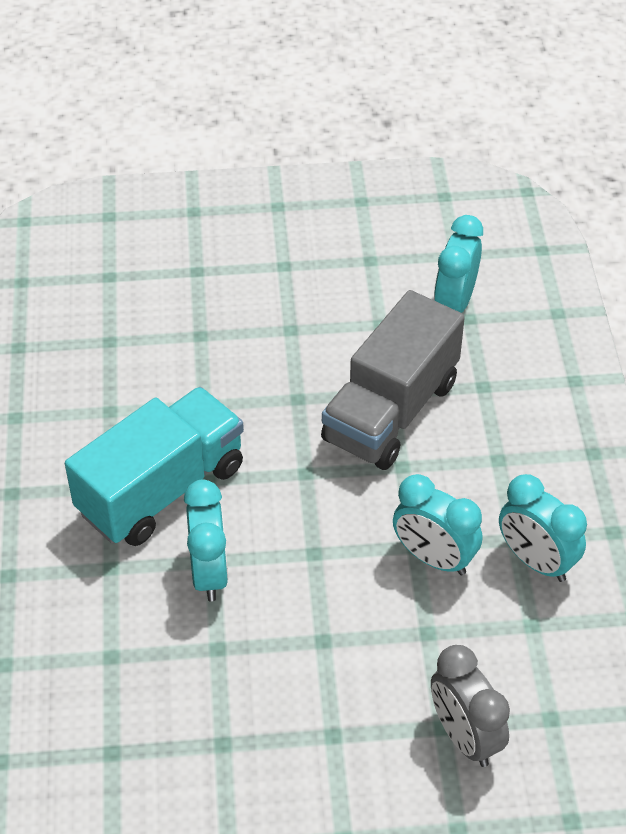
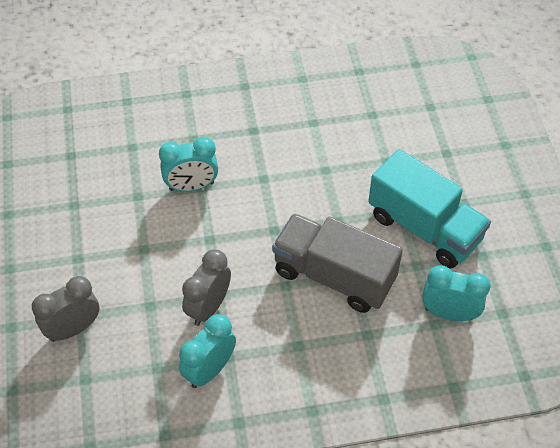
camera: 85 degrees right, 5 degrees up
(161, 489) = (253, 155): turquoise truck -> turquoise truck (424, 228)
(434, 558) = (208, 307): turquoise clock -> grey clock

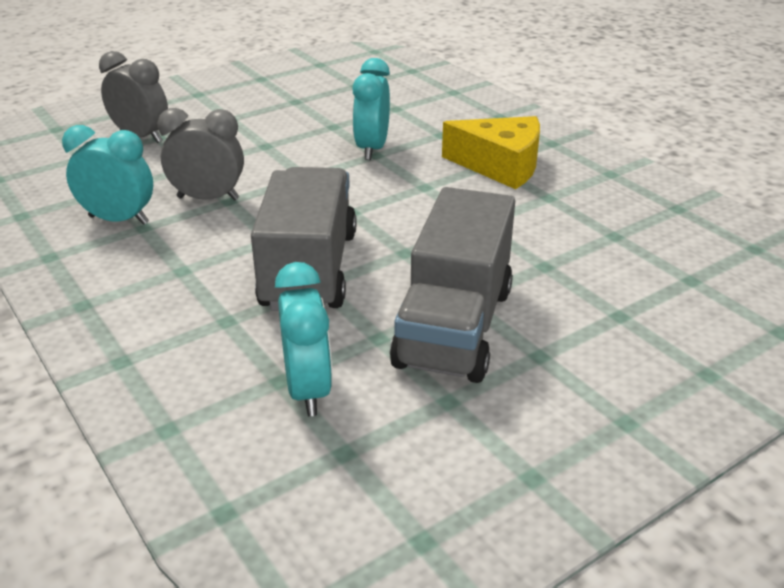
camera: 65 degrees right, 20 degrees down
(191, 186) = (372, 149): turquoise clock -> turquoise clock turned 45 degrees clockwise
(260, 127) = (500, 166): none -> yellow cheese
(424, 228) = (454, 327): turquoise truck -> grey truck

